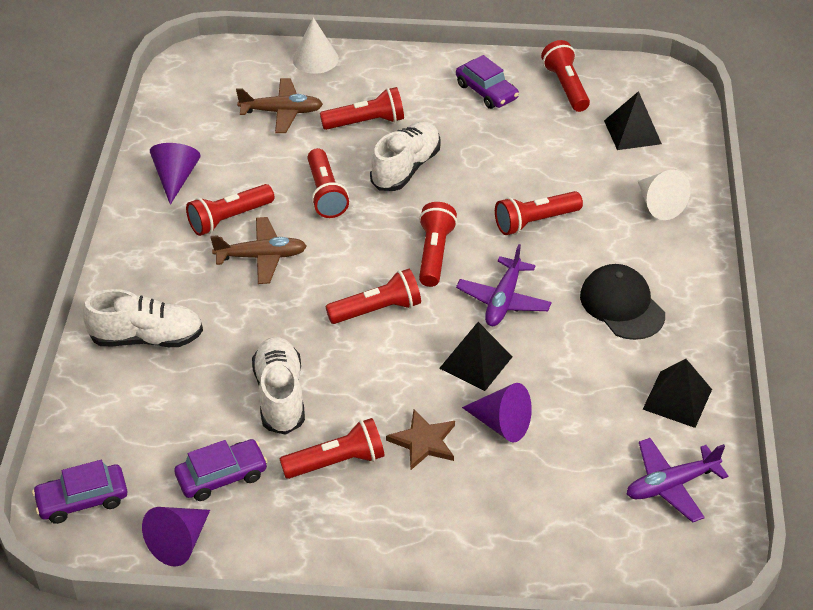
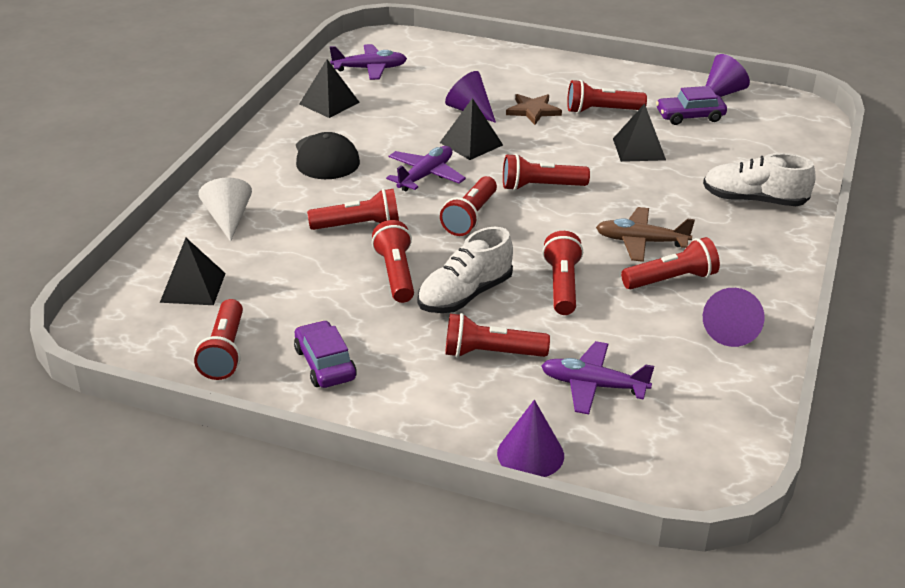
camera: 165 degrees left, 10 degrees down
(82, 500) = (796, 120): purple car -> none
(280, 396) = (639, 149): white shoe -> black pyramid
(281, 112) = (593, 386): brown plane -> purple plane
(315, 59) = (530, 454): white cone -> purple cone
(473, 177) = (396, 274): none -> red flashlight

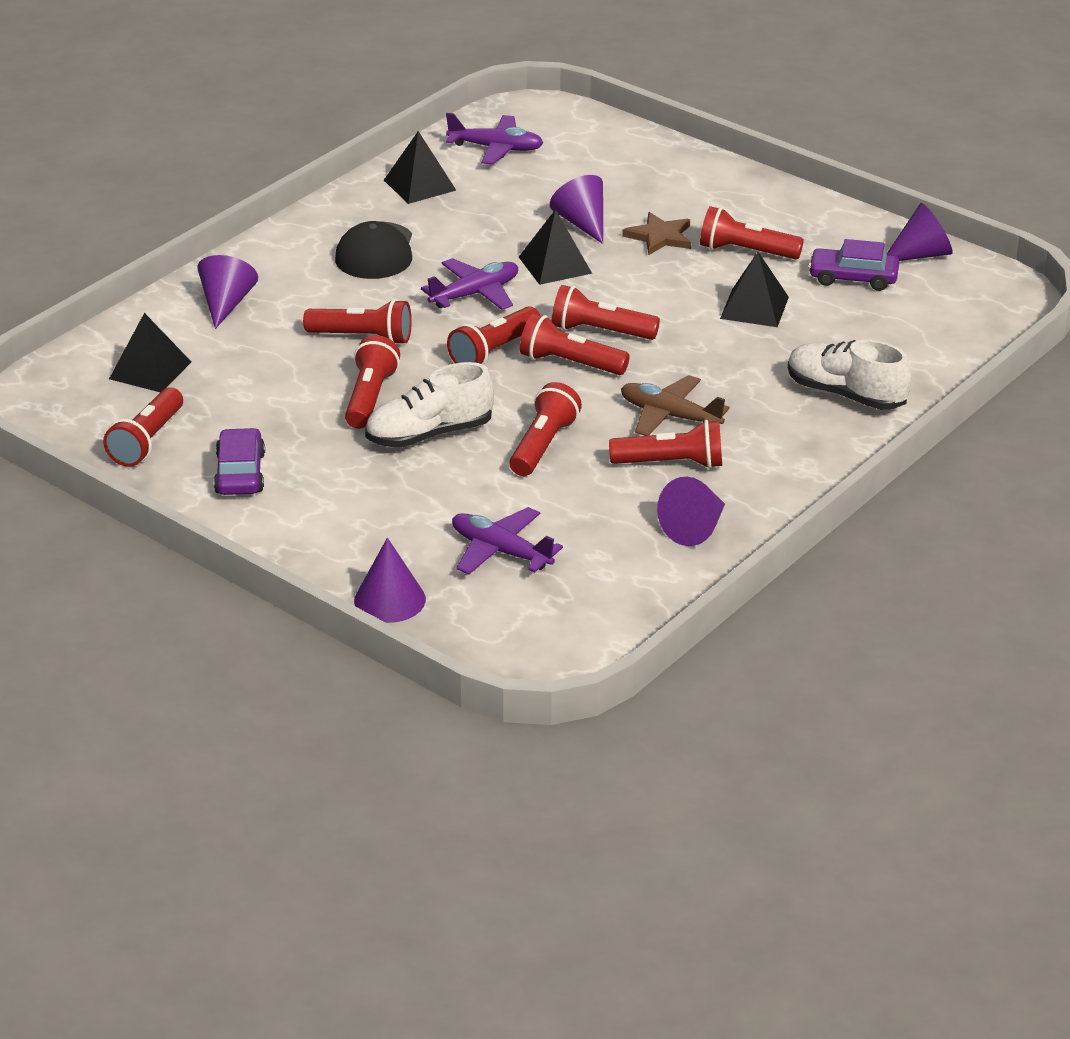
camera: 20 degrees right, 0 degrees up
(228, 219) = (226, 304): white cone -> purple cone
(491, 353) = (416, 498): red flashlight -> red flashlight (570, 363)

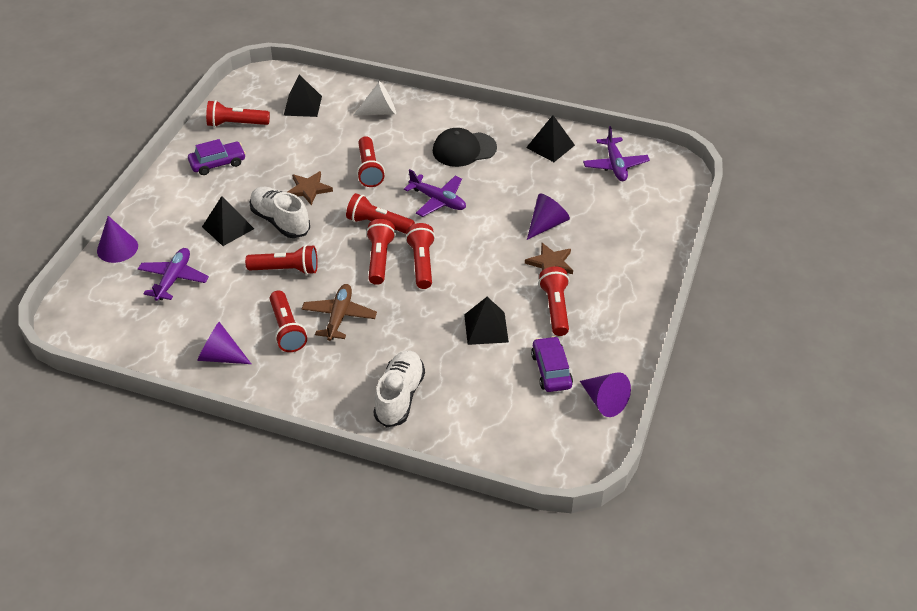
camera: 70 degrees right, 10 degrees up
(226, 304) = (380, 112): purple cone -> white cone
(370, 397) = (308, 189): red flashlight -> brown star
(555, 265) = (489, 225): black pyramid -> black pyramid (228, 227)

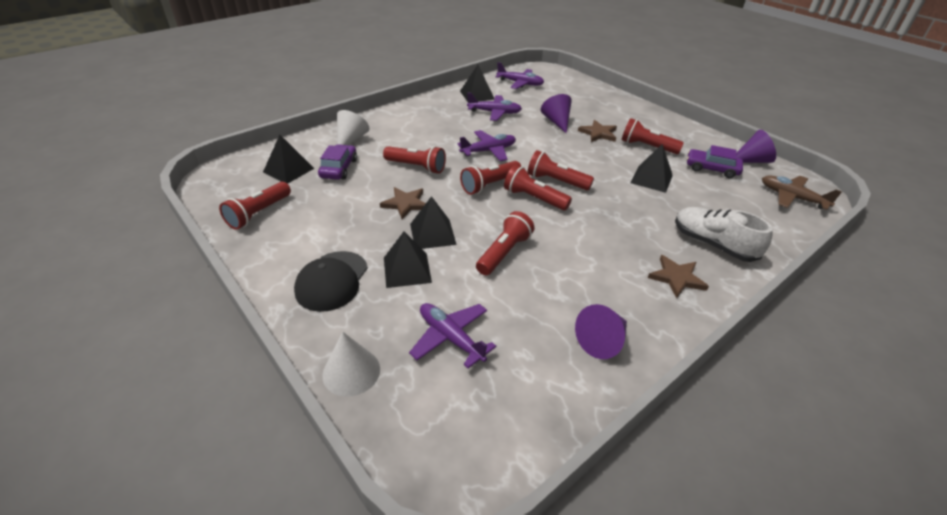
camera: 60 degrees left, 5 degrees down
(117, 248) = (351, 371): purple cone -> white cone
(217, 163) = (301, 244): purple car -> purple car (339, 168)
(280, 221) = (432, 234): white shoe -> black pyramid
(287, 330) = (590, 280): red flashlight -> none
(328, 382) = (677, 278): none -> brown star
(339, 317) = (592, 243): brown plane -> brown plane (792, 197)
(464, 149) = (442, 123): black cap -> black cap (332, 281)
(521, 174) = (494, 113): none -> purple plane

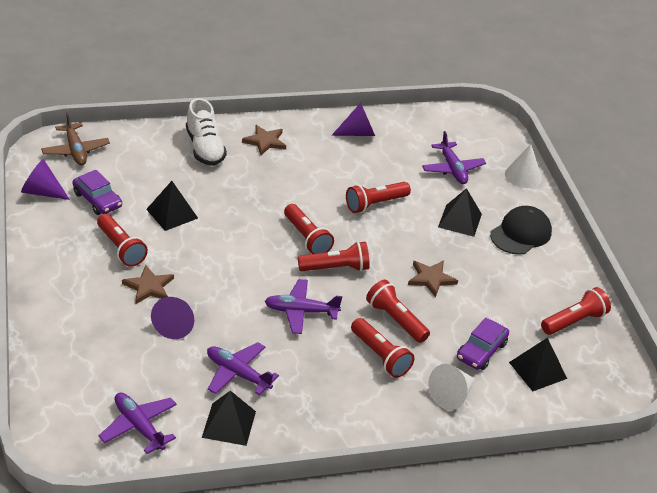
camera: 155 degrees left, 0 degrees up
(432, 234) = (423, 240): black pyramid -> none
(556, 181) = (267, 247): red flashlight -> red flashlight (380, 356)

